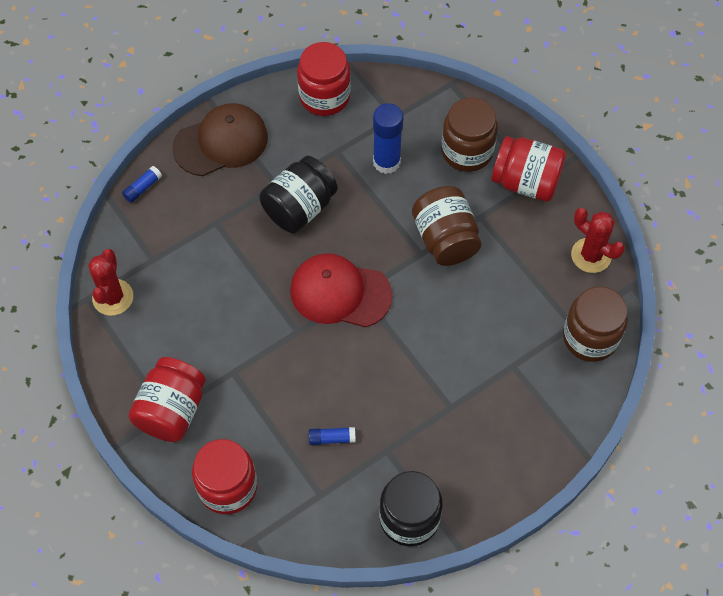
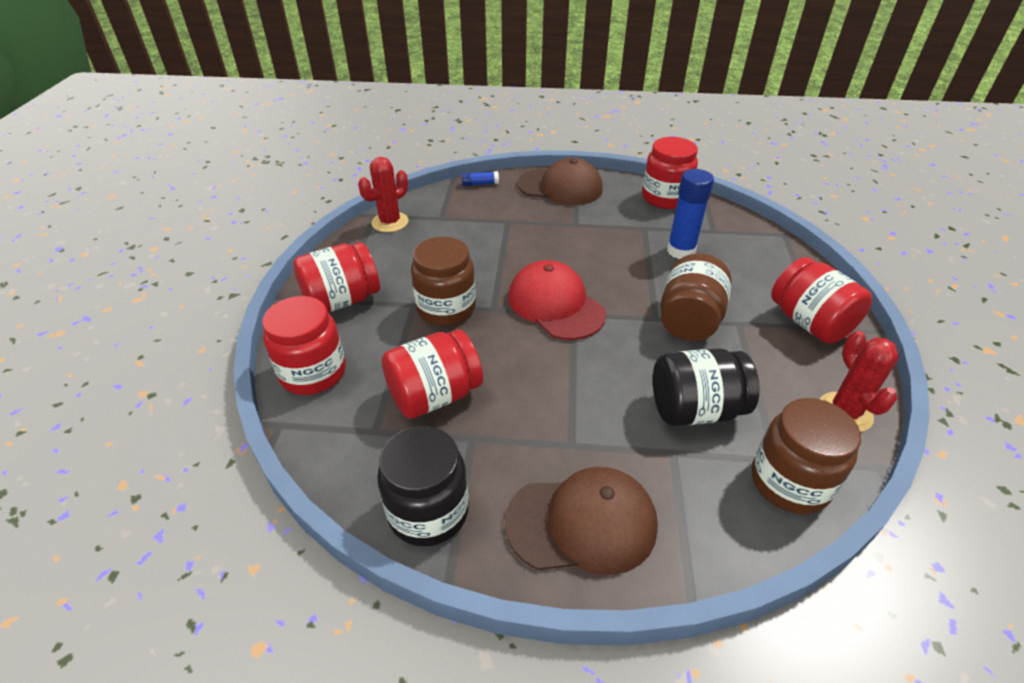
camera: 40 degrees right, 20 degrees down
(299, 208) = (579, 242): black jar -> black jar (695, 409)
(331, 438) = (434, 395): blue glue stick -> red jar
(467, 151) = (763, 277): brown jar -> brown jar (446, 308)
(499, 455) = (582, 523): none -> brown cap

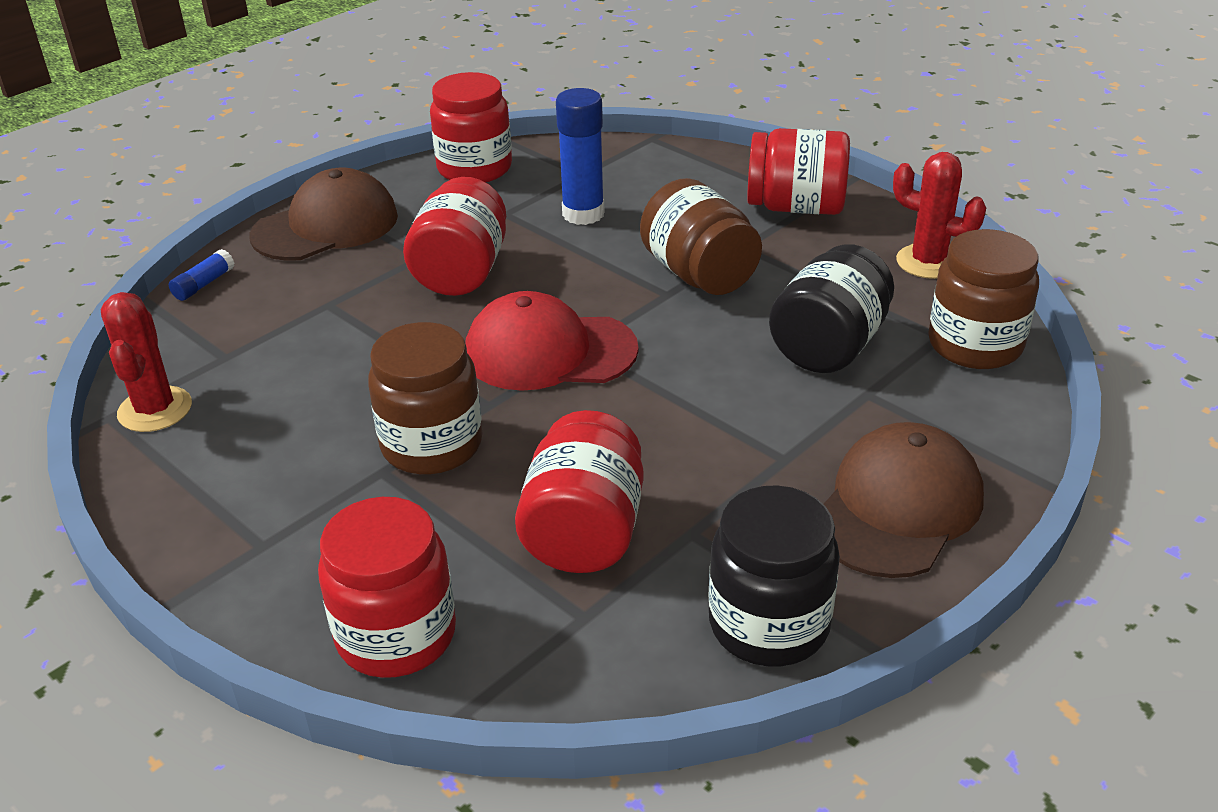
camera: 50 degrees left, 5 degrees down
(342, 300) = (272, 539): red jar -> red jar (461, 272)

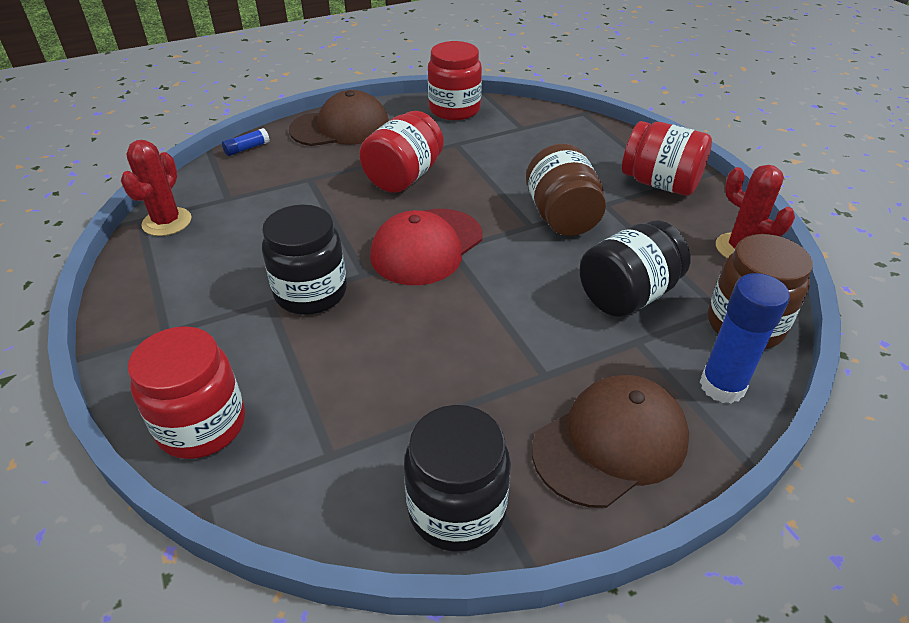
camera: 20 degrees right, 5 degrees up
(432, 445) = (311, 292): brown jar -> black jar
(549, 351) = (426, 247): red cap -> red cap turned 75 degrees counterclockwise
(583, 214) = (506, 155): blue glue stick -> blue glue stick (722, 386)
(584, 532) = (369, 388): red jar -> none

